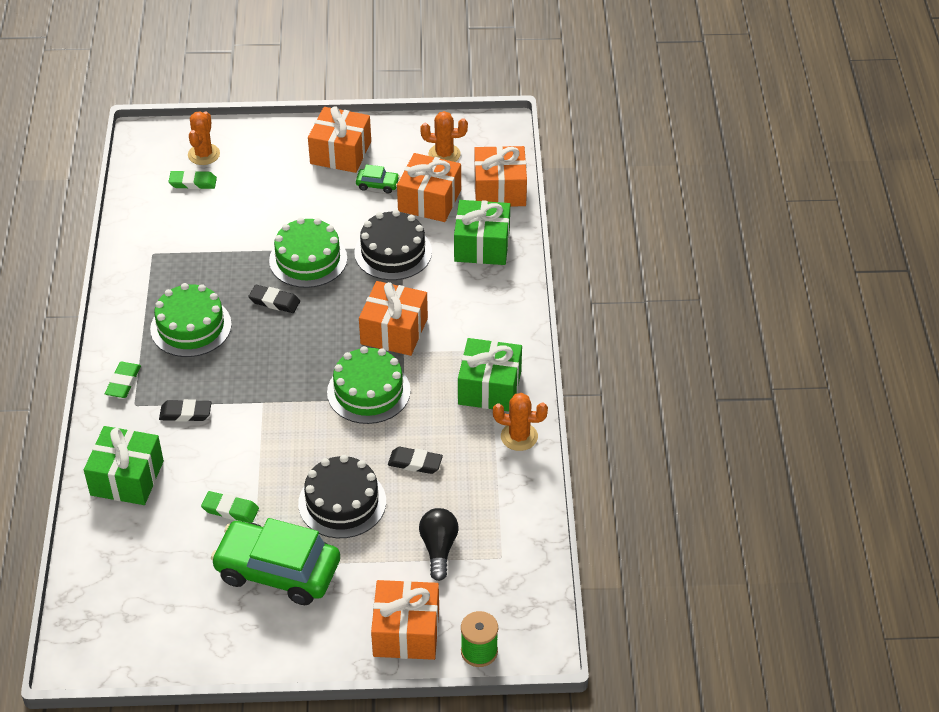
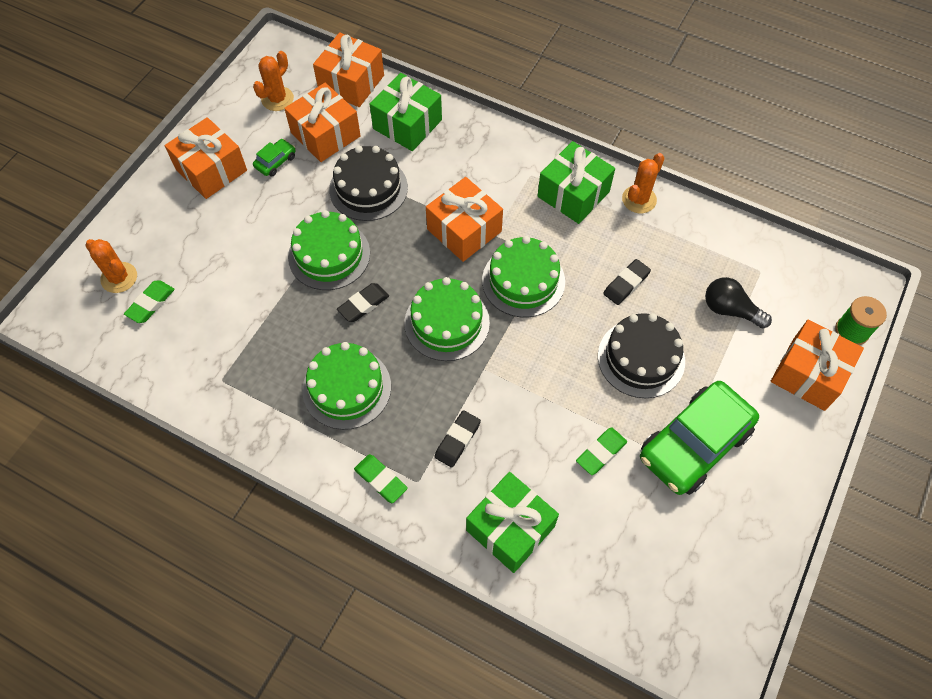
camera: 60 degrees left, 15 degrees up
(292, 360) = (447, 322): none -> green cake

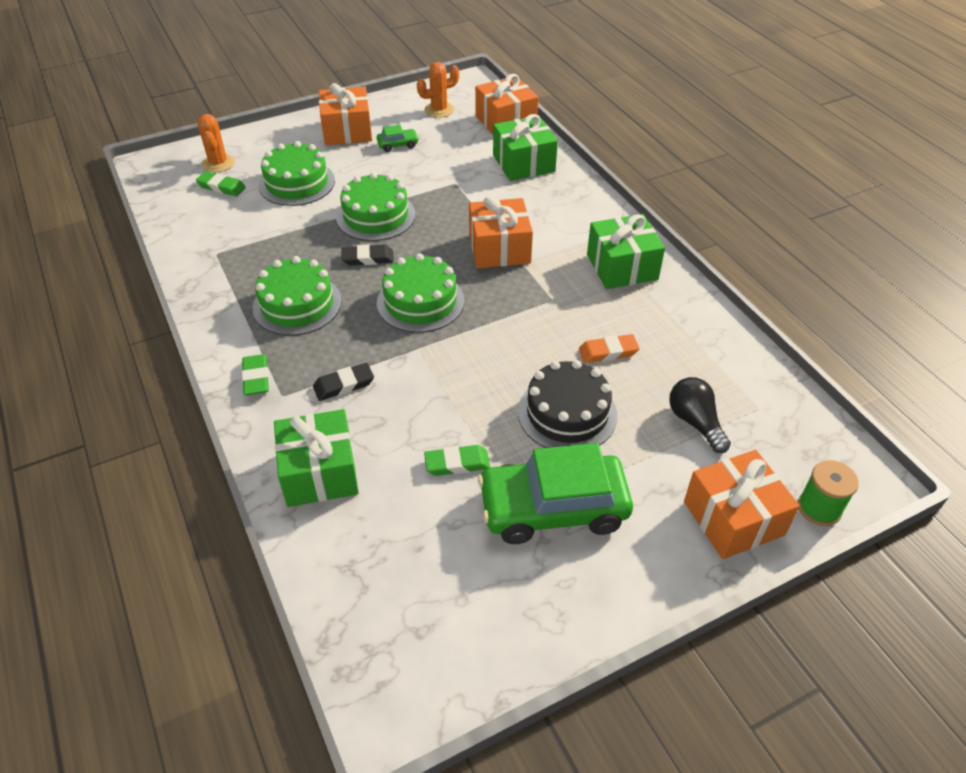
camera: 35 degrees right, 15 degrees down
(151, 303) = (221, 187): green eraser -> green eraser turned 45 degrees clockwise
(325, 134) = (452, 144): orange gift -> none
(368, 188) = (450, 189): black cake -> none
(523, 281) = (515, 305): green cake -> green cake (297, 183)
(626, 284) = (608, 352): black eraser -> orange eraser
(639, 199) = (682, 297): orange cactus -> none

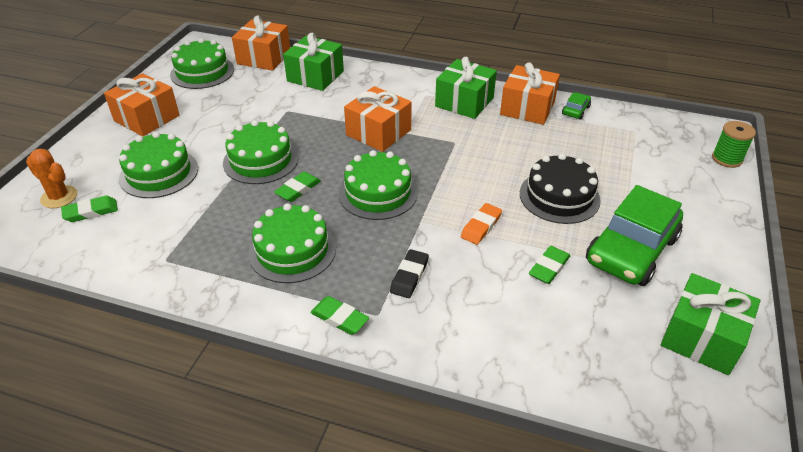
camera: 45 degrees left, 5 degrees down
(320, 472) = (481, 340): green gift -> green gift (702, 337)
(368, 258) = (298, 189): black eraser -> green eraser
(398, 144) = (204, 108): green car -> green car (575, 110)
(439, 110) = (202, 72): orange cactus -> green cake
(608, 352) = (528, 150): orange eraser -> orange eraser (481, 226)
(695, 422) = (621, 157): black light bulb -> none
(733, 518) = (706, 190): orange gift -> orange gift (527, 108)

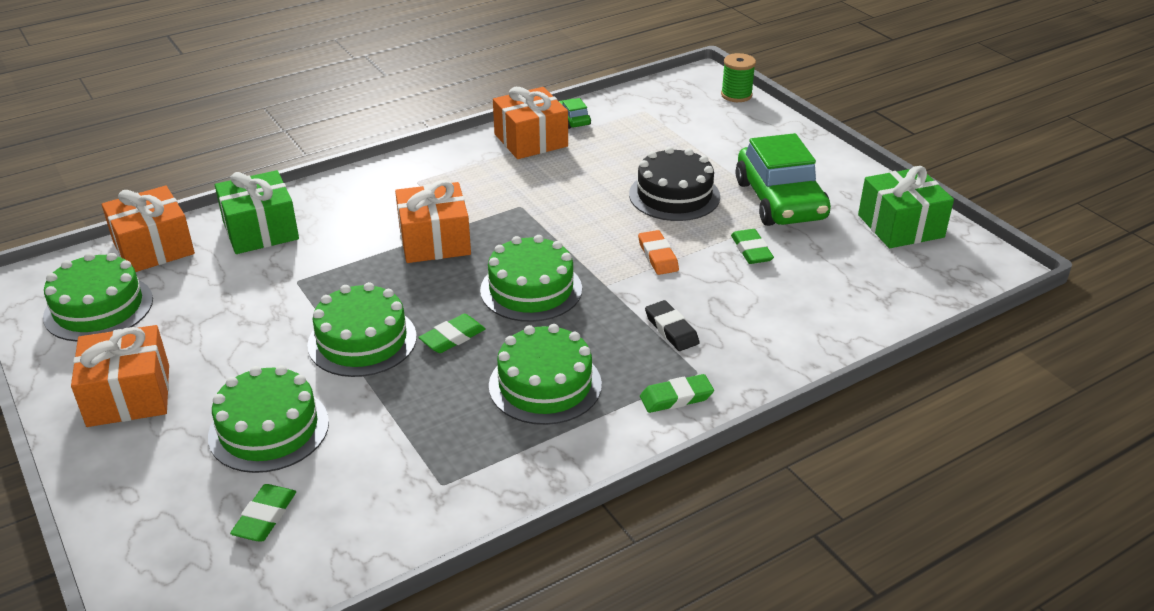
camera: 50 degrees left, 5 degrees down
(59, 197) = (190, 537): orange cactus -> none
(298, 189) = (452, 337): green eraser -> green eraser turned 60 degrees clockwise
(464, 102) = (466, 167): green gift -> none

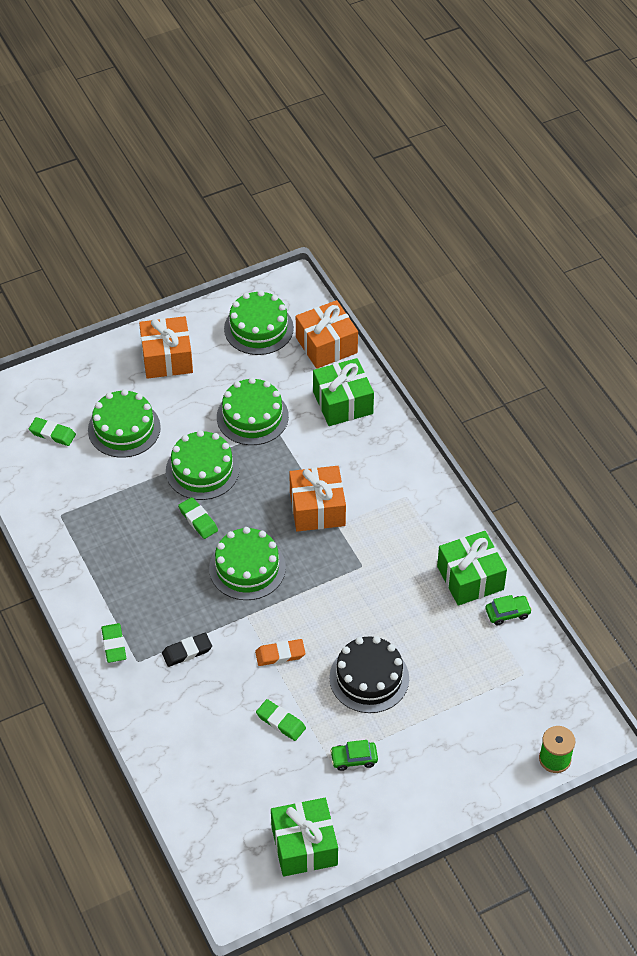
camera: 95 degrees right, 15 degrees up
(531, 140) = (470, 578): orange gift -> green gift
(545, 385) = (140, 571): green cake -> green cake (252, 416)
(751, 250) = (281, 722): green eraser -> green eraser turned 45 degrees clockwise
(780, 200) = (354, 759): green car -> green car, size x0.42

